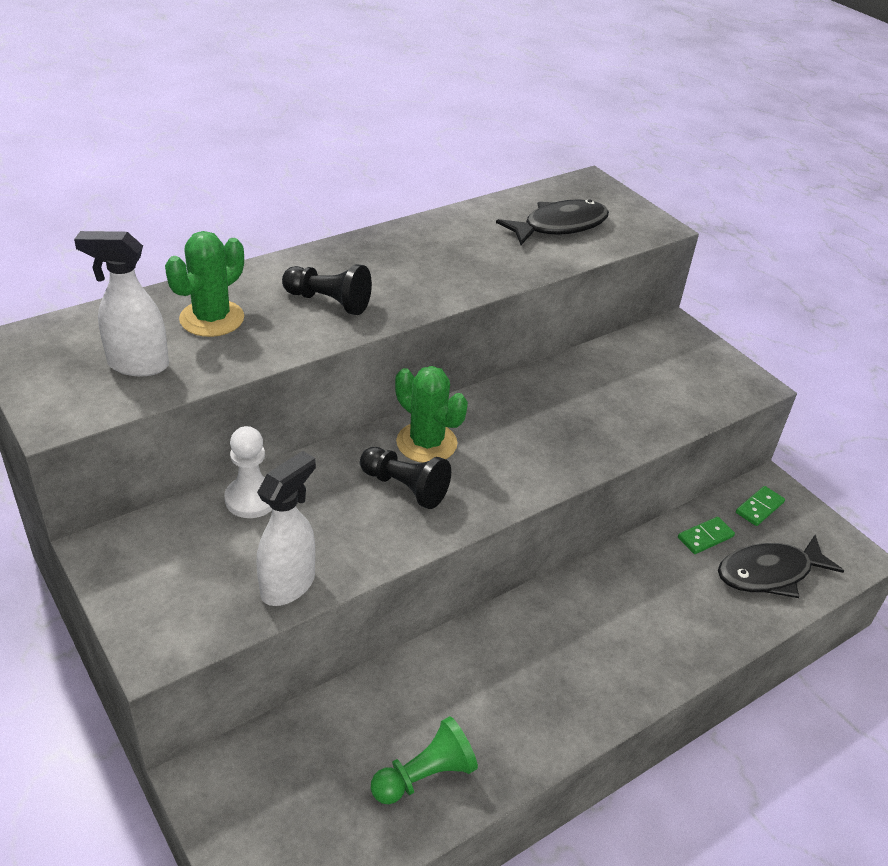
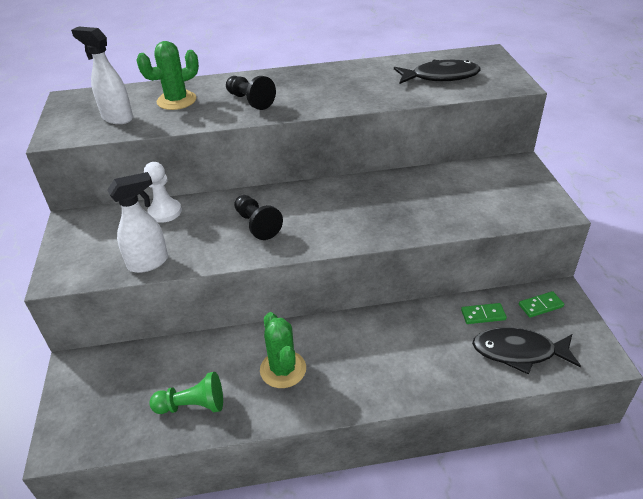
camera: 30 degrees right, 0 degrees up
(426, 443) = (290, 202): green cactus -> green cactus (283, 369)

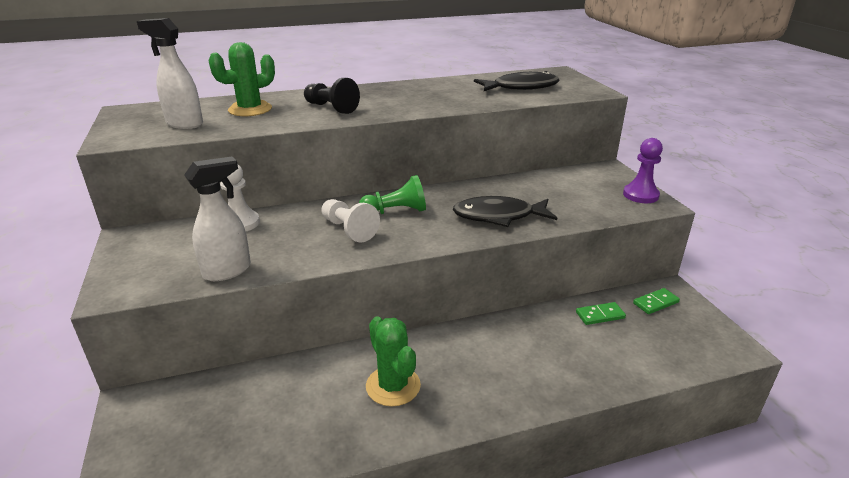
camera: 10 degrees left, 10 degrees down
(192, 405) = (289, 435): green pawn -> green pawn (396, 211)
(257, 225) = (349, 230): black pawn -> white pawn
(519, 352) = (648, 347): black fish -> black fish (498, 216)
(542, 199) = (640, 195): none -> purple pawn

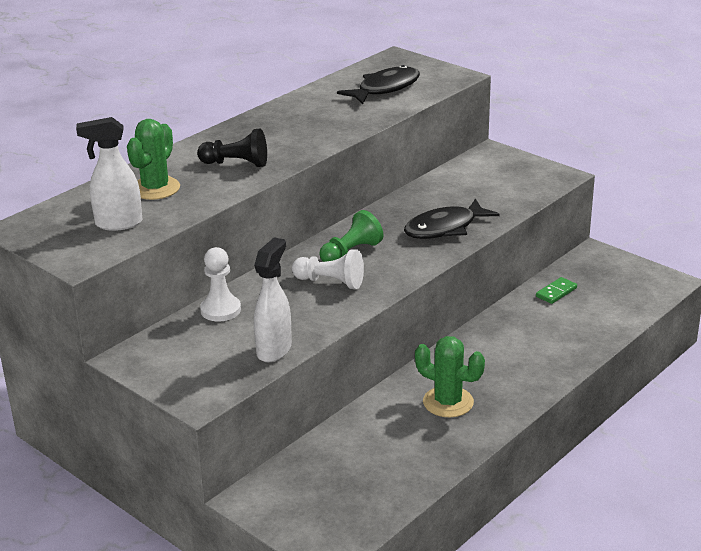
camera: 30 degrees left, 0 degrees up
(640, 195) = (541, 171): purple pawn -> none
(655, 303) = (590, 267): green domino -> none

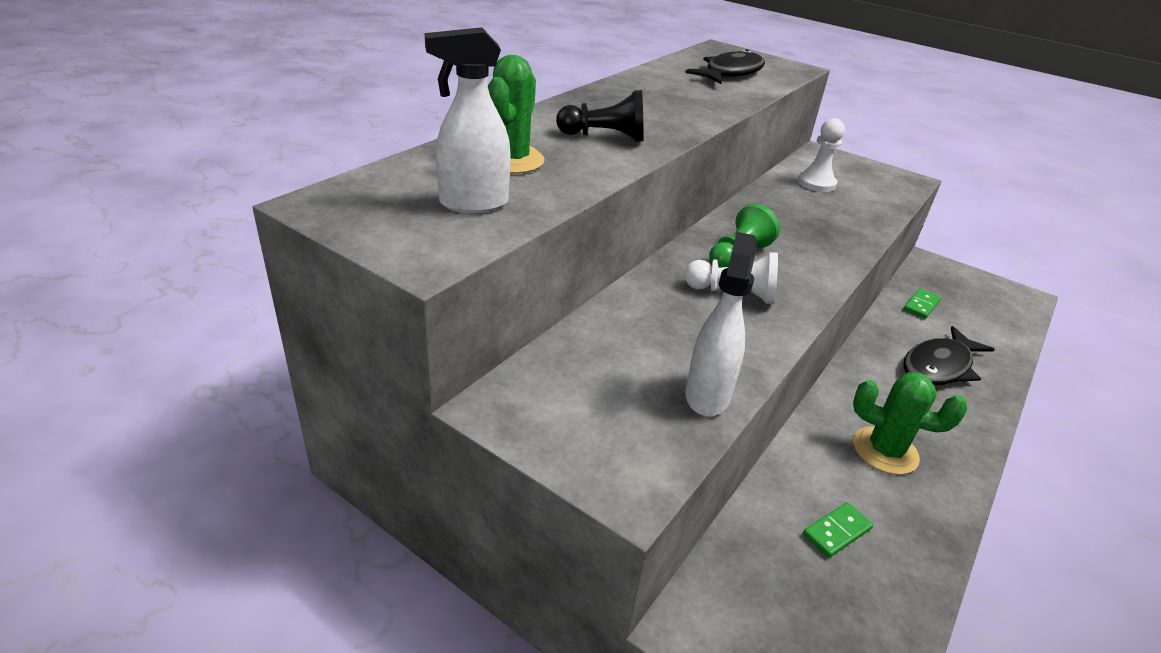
camera: 10 degrees left, 5 degrees up
(220, 310) = (607, 330): white pawn -> white pawn (816, 183)
(378, 451) = (837, 532): none -> green domino
(445, 228) = (828, 230): black fish -> black fish (939, 366)

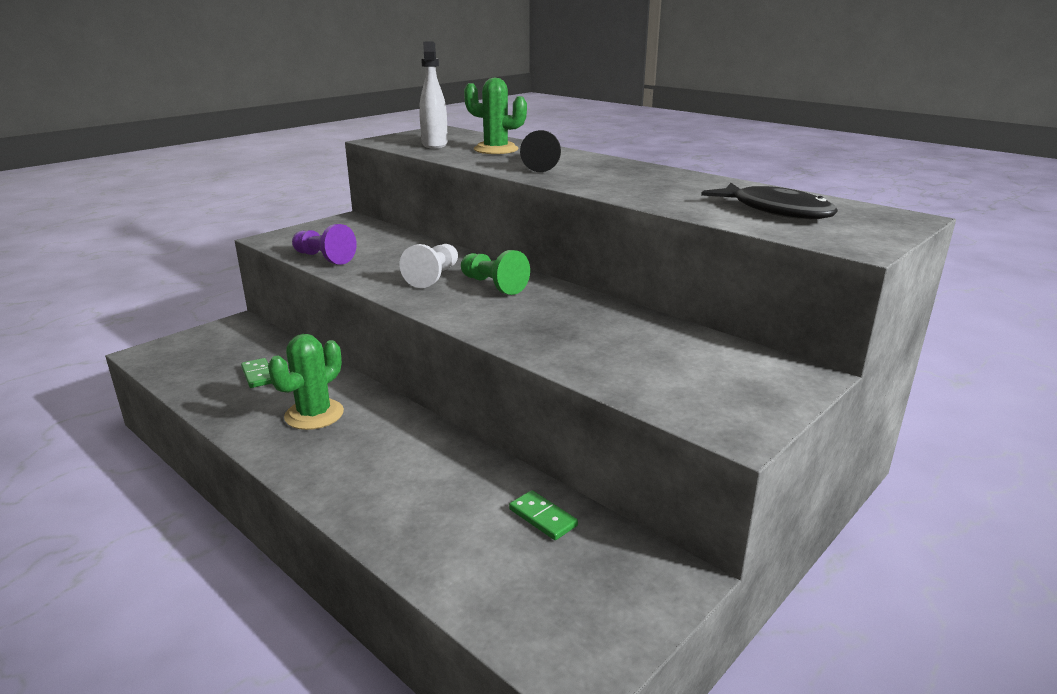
camera: 100 degrees right, 10 degrees down
(707, 395) = (324, 258): white spray bottle -> purple pawn
(816, 183) = (678, 349): white pawn -> none
(939, 366) = (412, 487): black fish -> none

